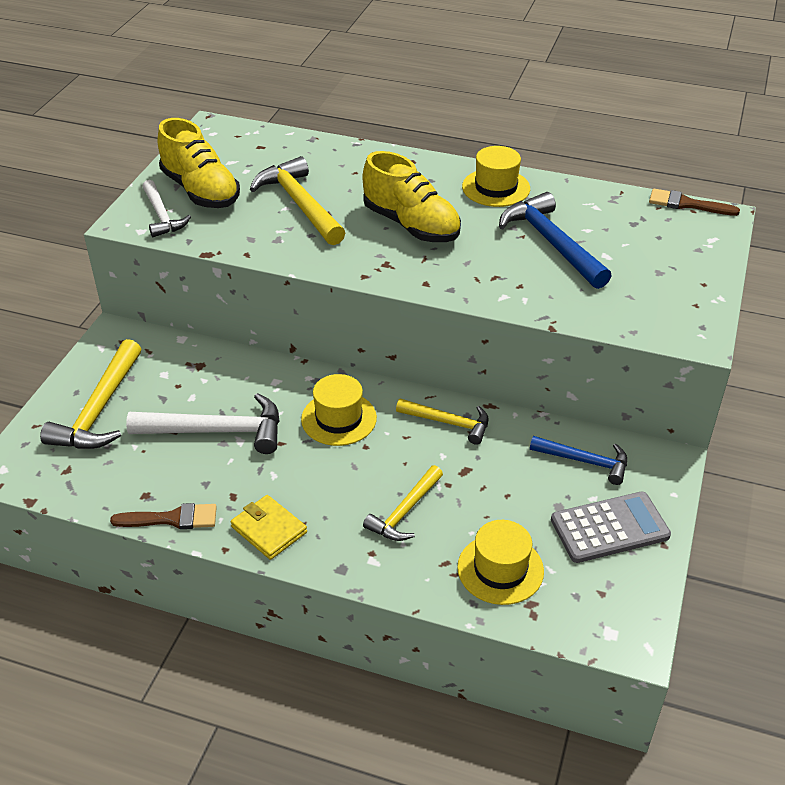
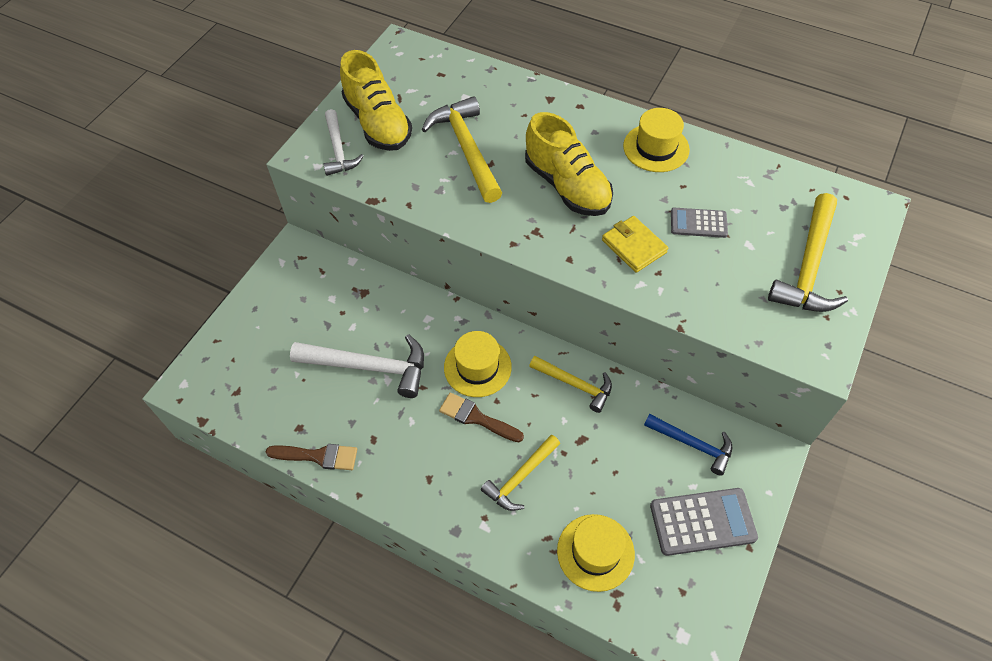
camera: 10 degrees right, 15 degrees up
(100, 409) = (272, 330): yellow hammer -> yellow hammer (808, 266)
(269, 529) = (399, 480): yellow wallet -> yellow wallet (634, 246)
(551, 243) = (698, 223): blue hammer -> grey calculator
(686, 204) = (841, 188): brown brush -> brown brush (476, 418)

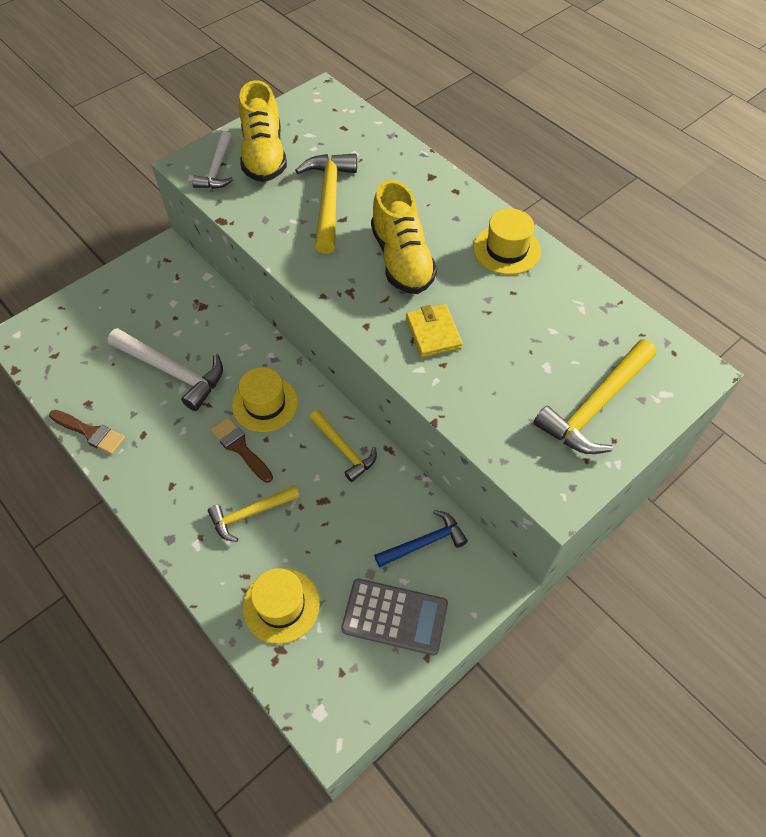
camera: 20 degrees right, 0 degrees up
(692, 444) = (424, 542): blue hammer -> blue hammer turned 75 degrees counterclockwise
(698, 223) = (508, 331): grey calculator -> none

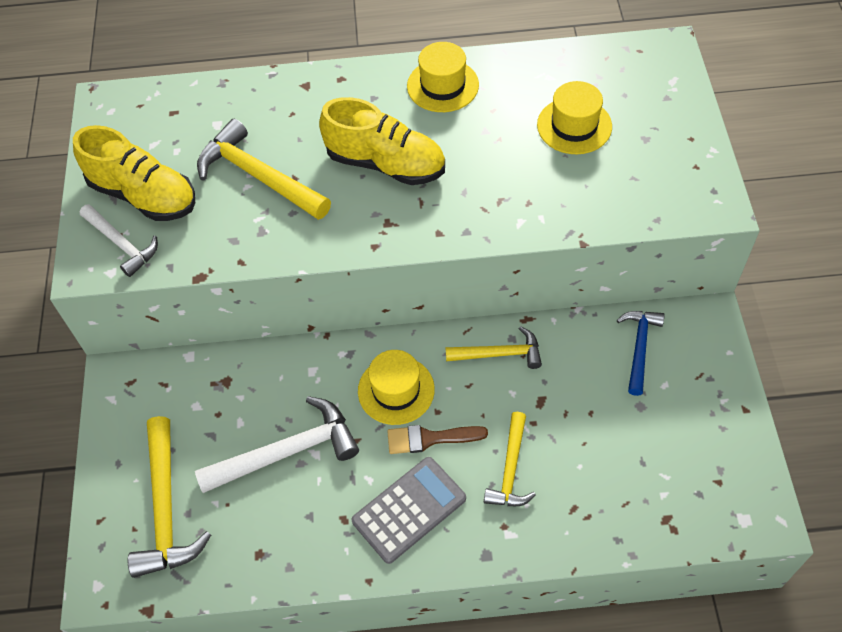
camera: 50 degrees left, 0 degrees up
(90, 432) = (300, 569): brown brush -> none
(281, 605) = (623, 494): yellow hat -> yellow hat (574, 126)
(395, 616) = (693, 411): grey calculator -> grey calculator (409, 510)
(433, 333) = (489, 189): yellow wallet -> none
(595, 406) = (651, 129): yellow hammer -> yellow hammer (166, 508)

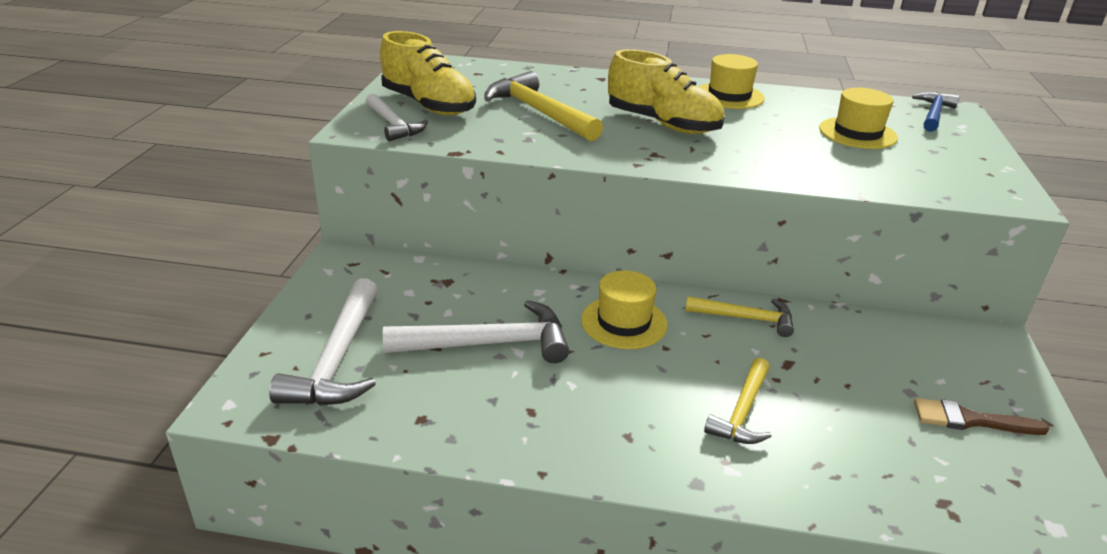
camera: 10 degrees right, 25 degrees down
(166, 508) = (338, 359): yellow hammer -> white hammer
(409, 510) = (611, 420): grey calculator -> none
(430, 439) = (651, 366): brown brush -> brown brush (970, 420)
(639, 348) = (910, 345): blue hammer -> blue hammer (933, 114)

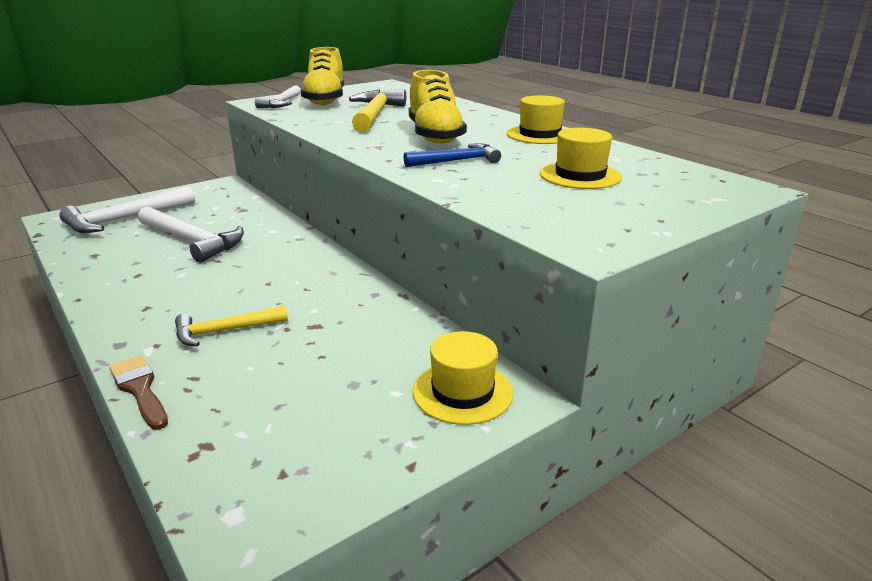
camera: 45 degrees right, 5 degrees down
(624, 322) = (277, 262): yellow hat -> yellow hat (462, 392)
(745, 318) = (352, 293): yellow hammer -> none
(933, 114) = (711, 185): blue hammer -> blue hammer (456, 161)
(970, 420) = (351, 423): brown brush -> brown brush (139, 389)

